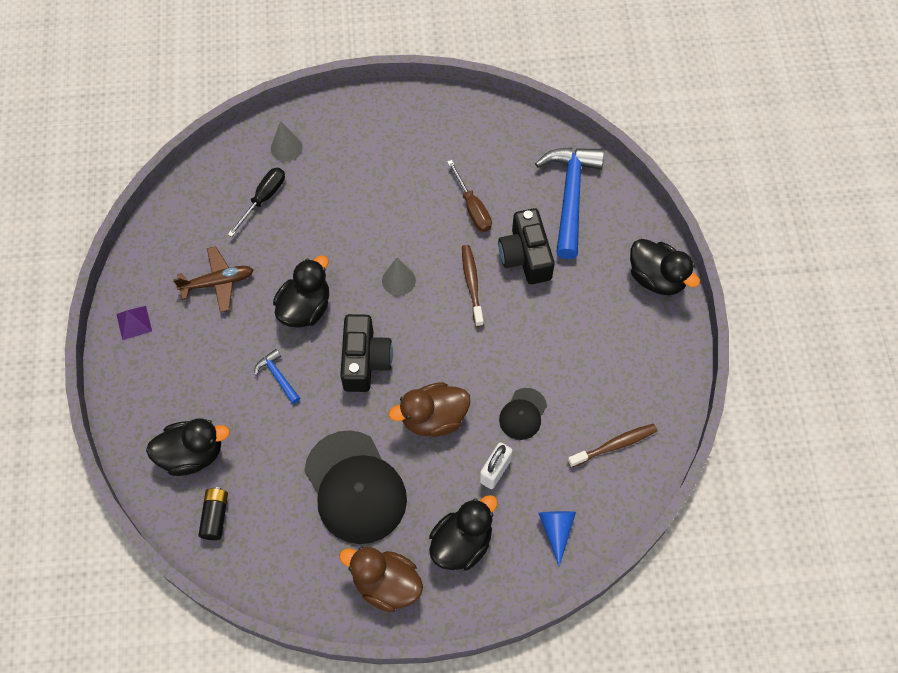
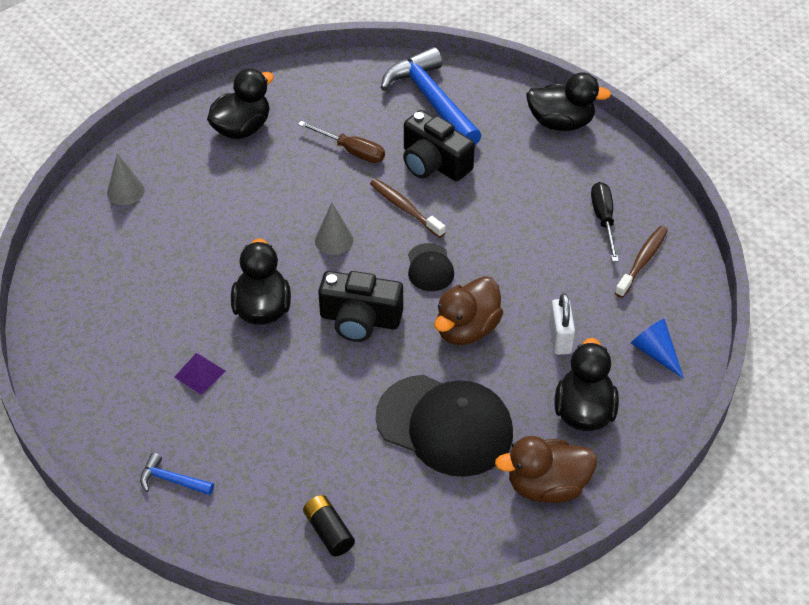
camera: 35 degrees left, 15 degrees down
(134, 322) = (91, 415): purple pyramid -> purple pyramid (200, 374)
(192, 454) = (256, 493): black duck -> black duck (242, 128)
(218, 282) = (153, 334): brown plane -> none
(263, 199) = (139, 243): black screwdriver -> black screwdriver (603, 220)
(277, 376) = (285, 378): blue hammer -> blue hammer (172, 480)
(365, 361) = (360, 319): black camera -> black camera turned 135 degrees clockwise
(523, 414) = (543, 281): black cap -> black cap (430, 268)

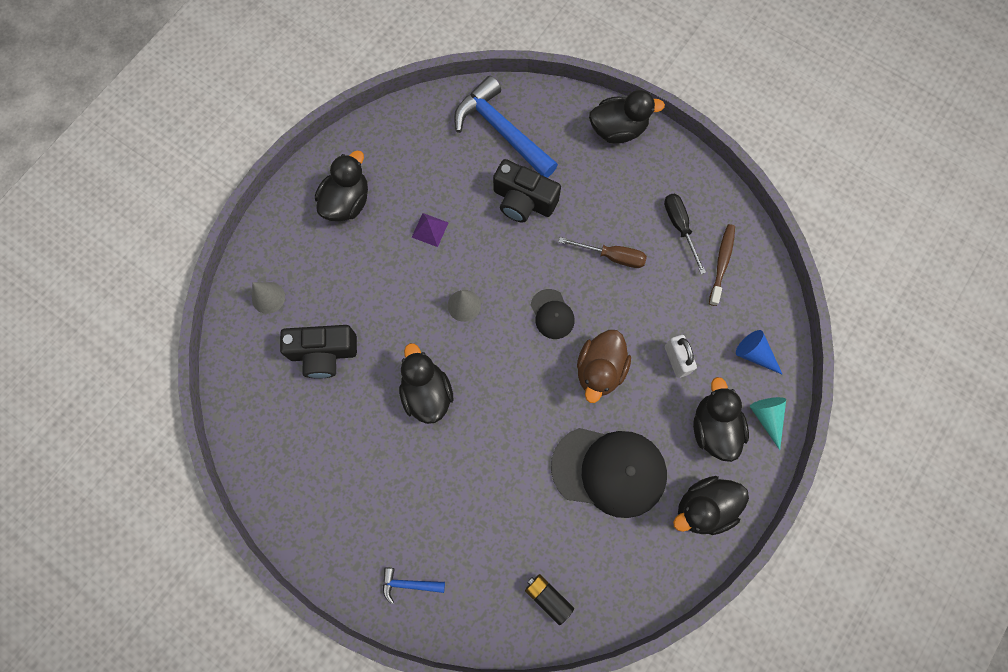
camera: 15 degrees left, 25 degrees up
(200, 374) = (396, 473): purple pyramid -> purple pyramid (430, 230)
(351, 151) = (450, 204): brown screwdriver -> brown screwdriver (612, 256)
(360, 319) = (510, 383): black camera -> black camera (323, 353)
(405, 208) = (513, 256): brown toothbrush -> none
(546, 486) = (703, 507): brown duck -> black duck
(652, 416) = (767, 417): none -> turquoise cone

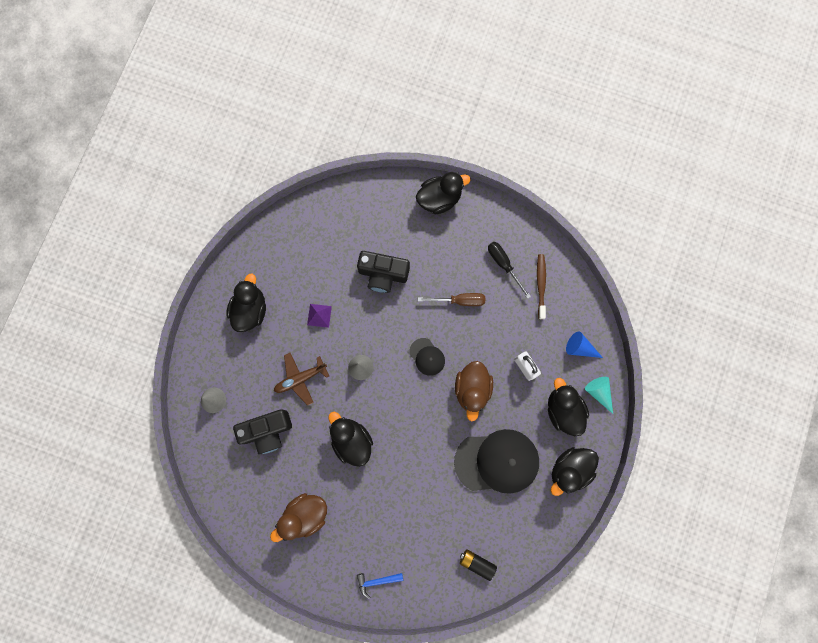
camera: 15 degrees left, 5 degrees up
(340, 471) = (305, 515): none -> brown duck
(384, 300) = (300, 379): none -> brown plane
(501, 130) = (351, 222): blue hammer -> none

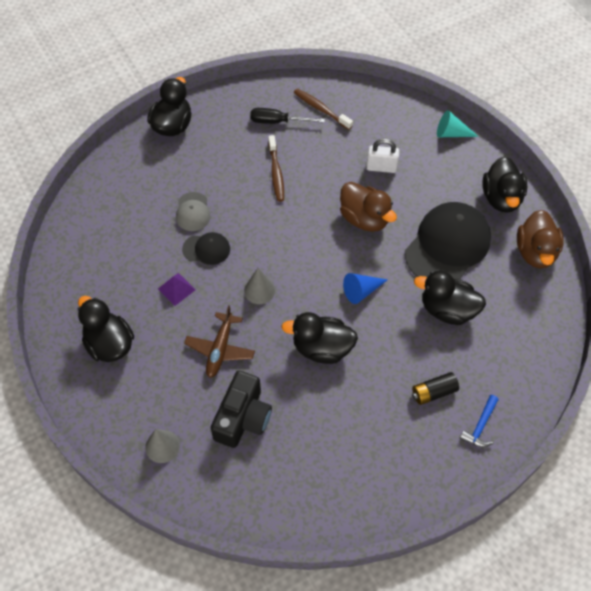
camera: 50 degrees left, 20 degrees down
(305, 515) = (359, 444): brown duck -> brown duck (535, 252)
(383, 274) = (193, 212): black camera -> grey cap
(427, 357) = (301, 231): black cap -> black cap (206, 249)
(459, 301) = (276, 173): brown screwdriver -> brown toothbrush
(477, 563) = (530, 327): black battery -> black battery (433, 392)
(563, 410) = (444, 167): black duck -> black duck (447, 310)
(580, 348) = (401, 120): blue cone -> blue cone (361, 291)

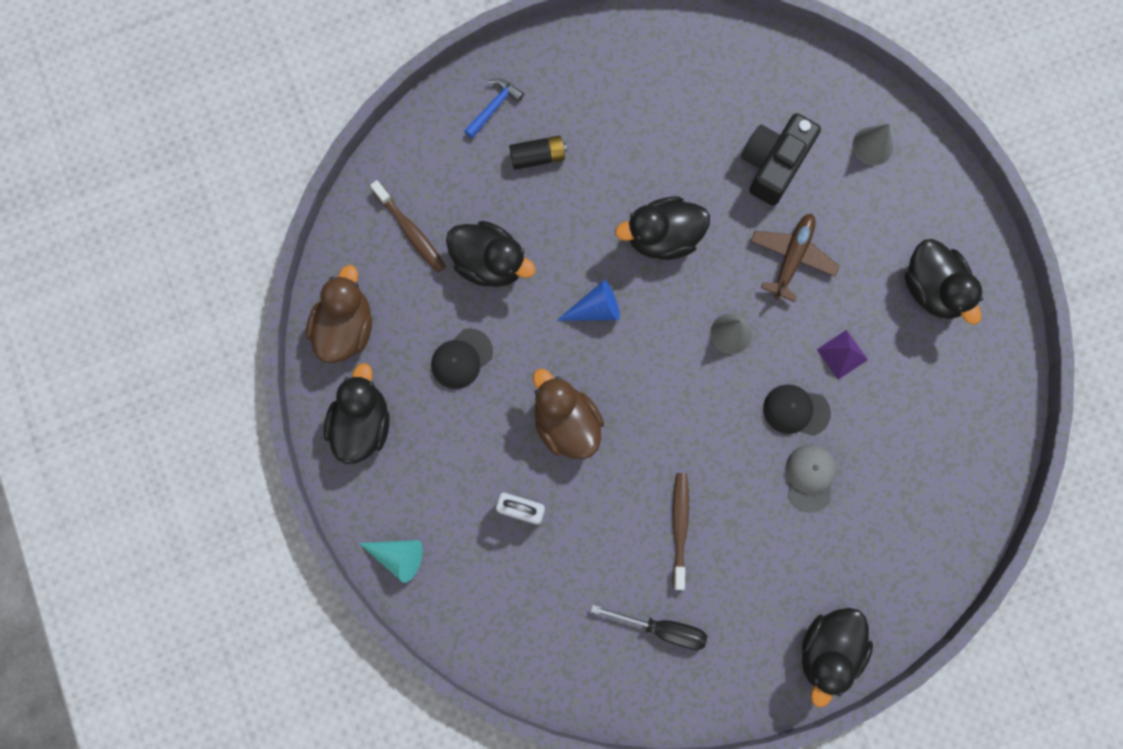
camera: 170 degrees left, 20 degrees up
(321, 109) = (590, 643): brown toothbrush -> brown toothbrush (410, 231)
(322, 348) = (663, 236): black duck -> black duck turned 150 degrees clockwise
(447, 245) = (461, 359): black cap -> black cap, size x0.48

